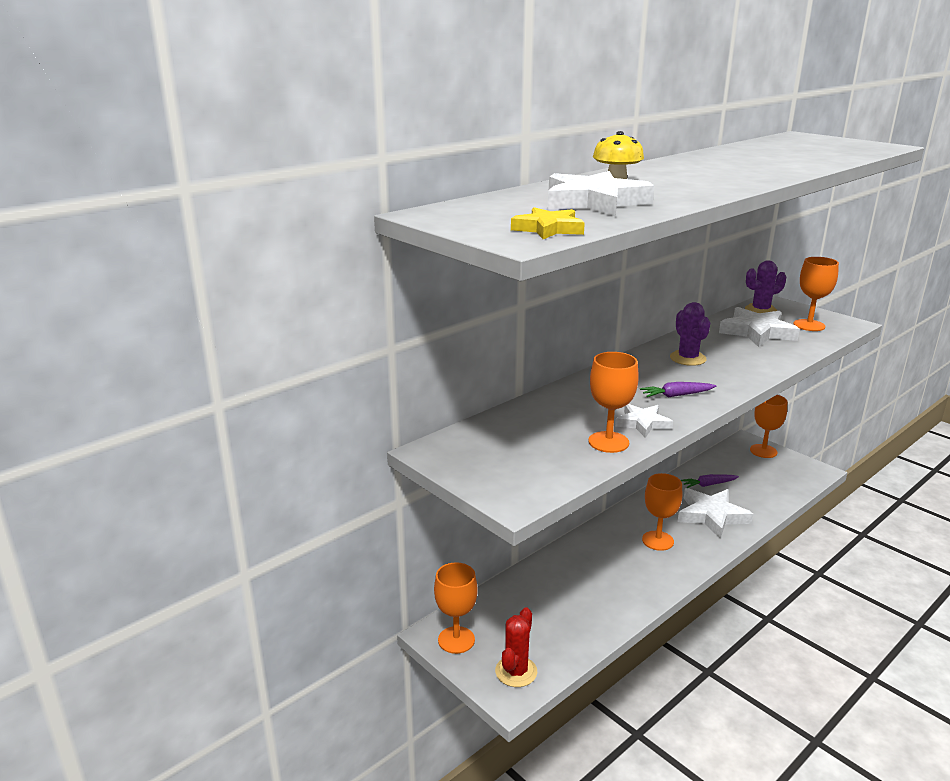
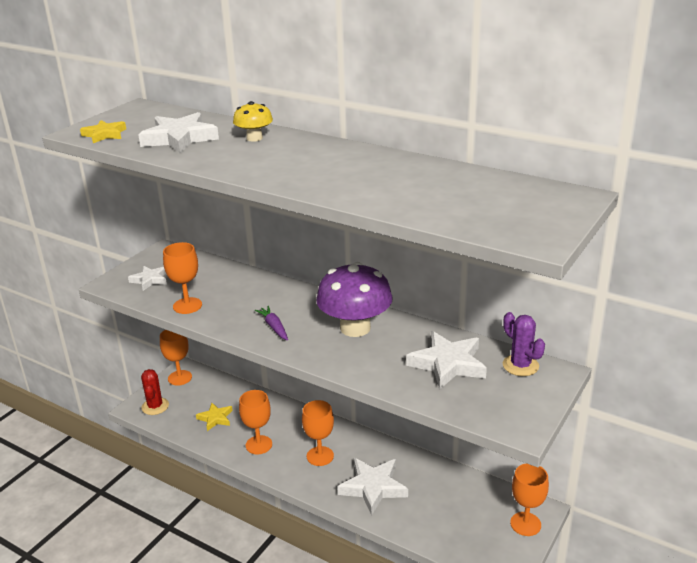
camera: 75 degrees right, 5 degrees up
(516, 671) = (155, 406): red cactus -> red cactus turned 75 degrees clockwise
(565, 613) = (215, 418): none -> yellow star
(642, 423) = (219, 316): white star -> white star (150, 280)
(687, 358) = (355, 328): purple cactus -> purple mushroom
(708, 485) = (428, 483): purple carrot -> none
(809, 325) = (493, 398): orange goblet -> orange goblet (259, 445)

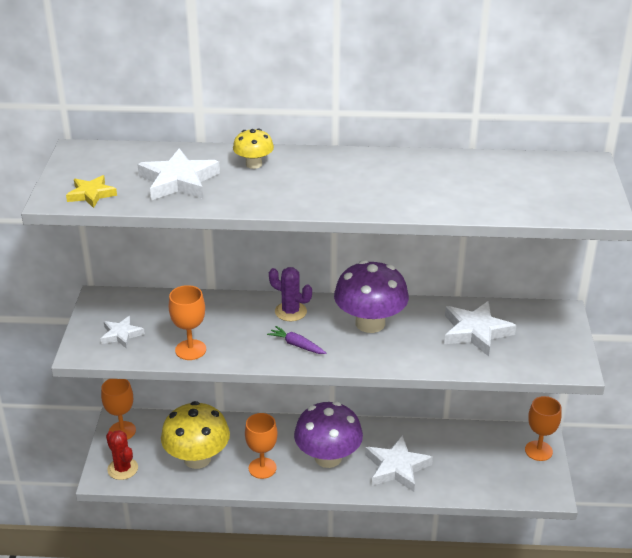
camera: 30 degrees left, 5 degrees up
(215, 418) = (197, 458): yellow star -> yellow mushroom
(320, 456) = (328, 457): orange goblet -> purple mushroom
(520, 365) = (531, 315): purple cactus -> purple cactus (290, 311)

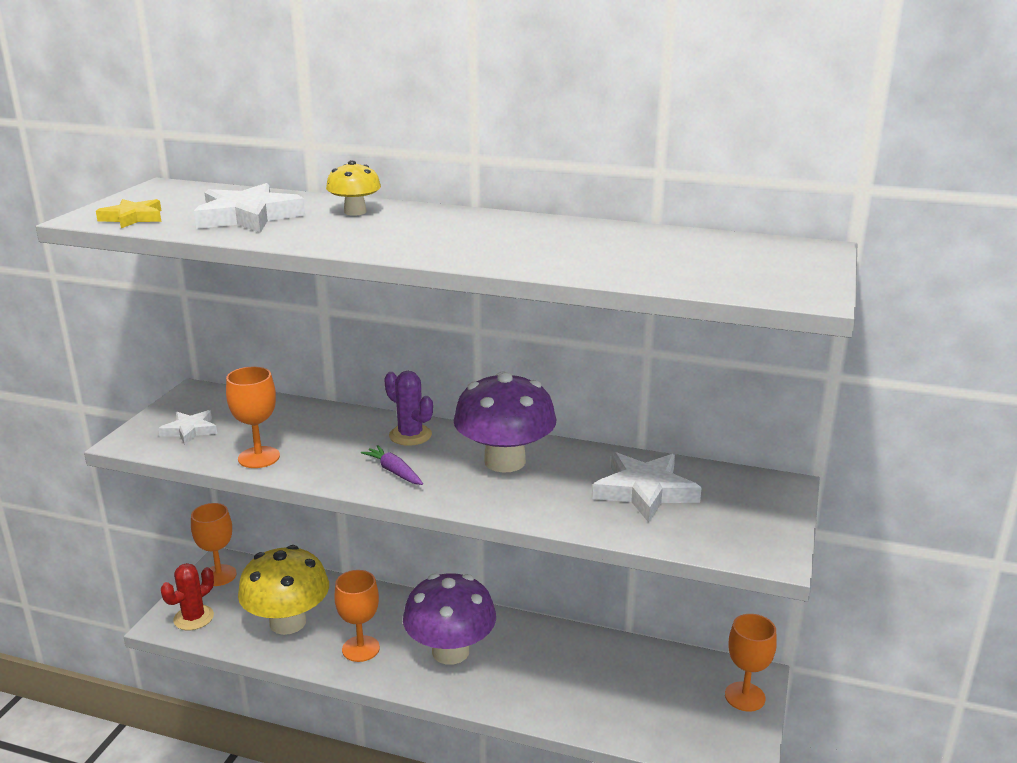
camera: 15 degrees right, 10 degrees down
(122, 469) = (193, 618): red cactus -> red cactus turned 60 degrees clockwise
(396, 467) = (535, 681): white star -> none

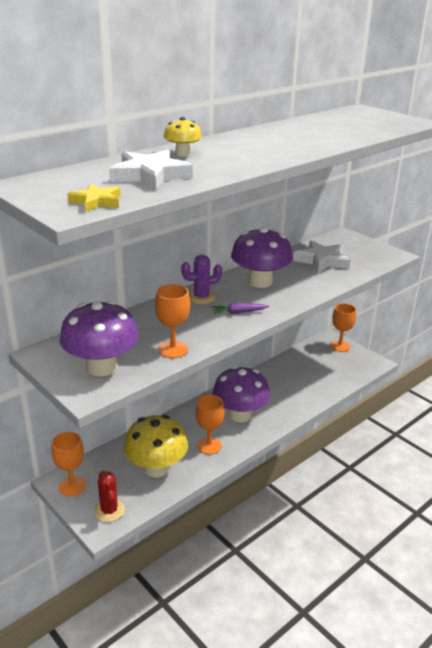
camera: 60 degrees left, 5 degrees up
(190, 430) = (102, 367): white star -> purple mushroom

